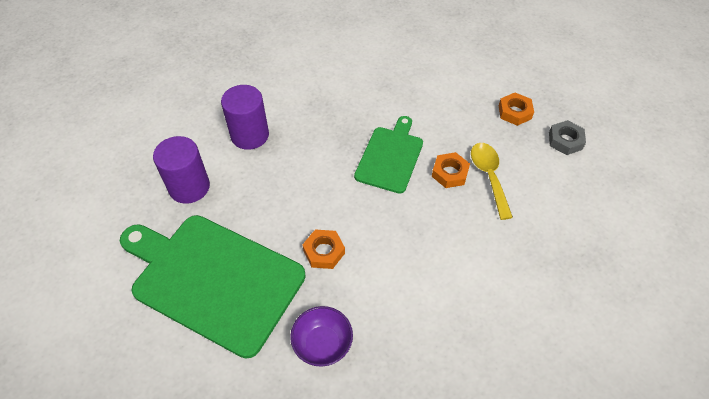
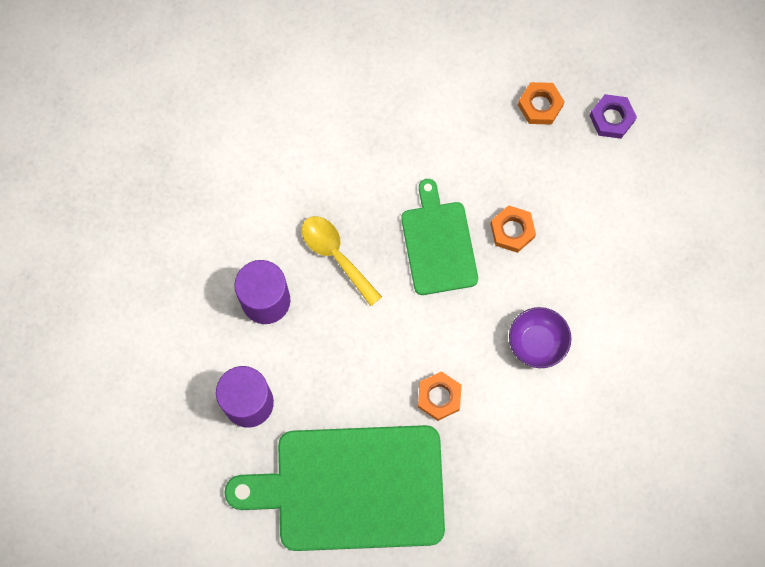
camera: 30 degrees left, 20 degrees up
(322, 344) = (497, 490): purple bowl -> purple bowl (537, 342)
(489, 177) = (555, 213): yellow spoon -> yellow spoon (336, 256)
(565, 141) = (611, 118): grey nut -> purple nut

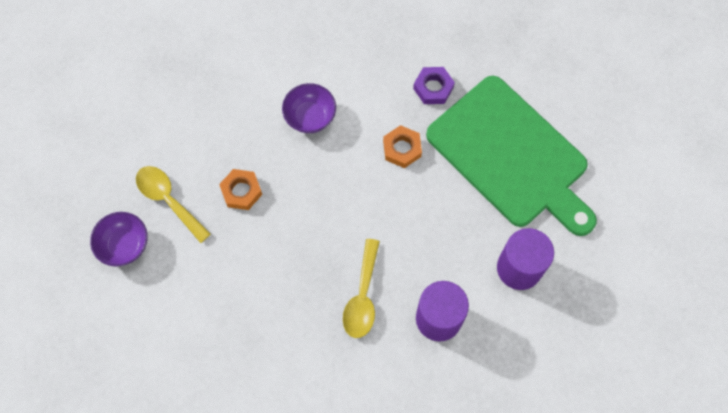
camera: 130 degrees left, 5 degrees down
(438, 244) = (293, 233): green cutting board -> none
(540, 105) = (124, 245): orange nut -> purple bowl
(552, 167) = (169, 200): none -> yellow spoon
(611, 118) = (97, 188): purple nut -> purple nut (433, 88)

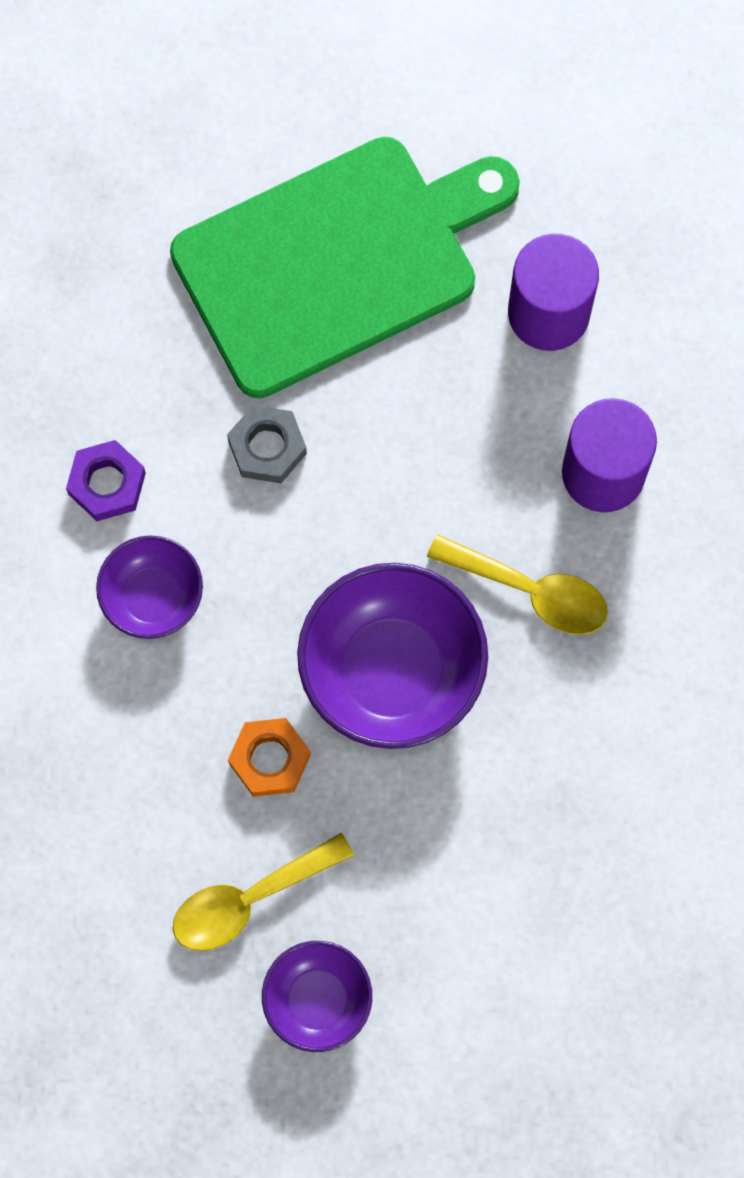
camera: 75 degrees left, 5 degrees up
(301, 238) = (392, 671): none -> purple bowl
(402, 149) = (267, 447): orange nut -> grey nut
(433, 88) = (160, 357): purple nut -> purple nut (107, 484)

